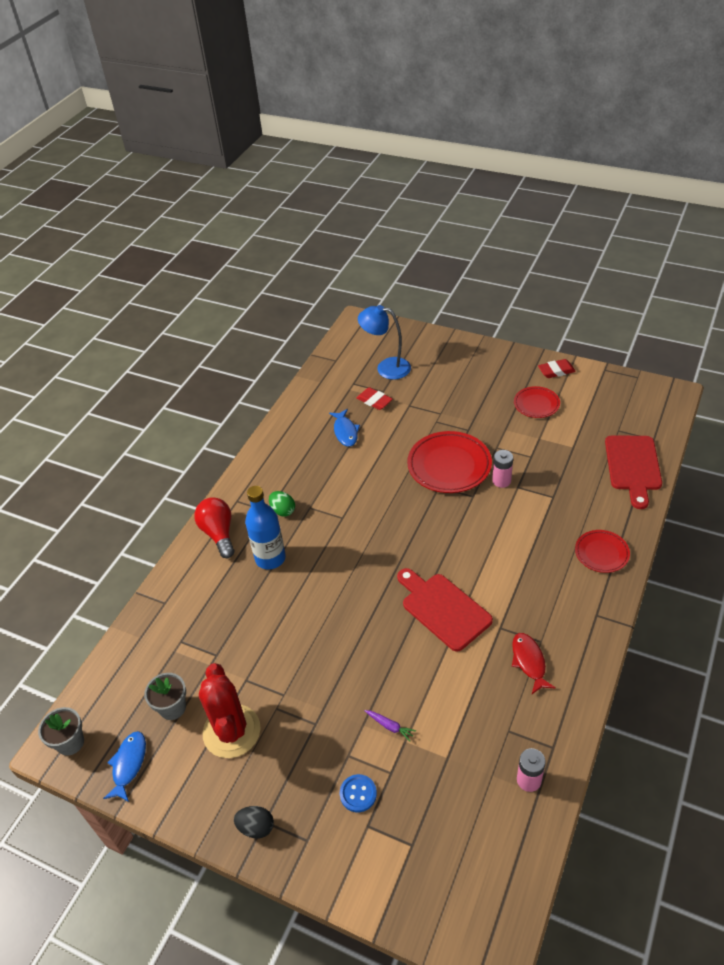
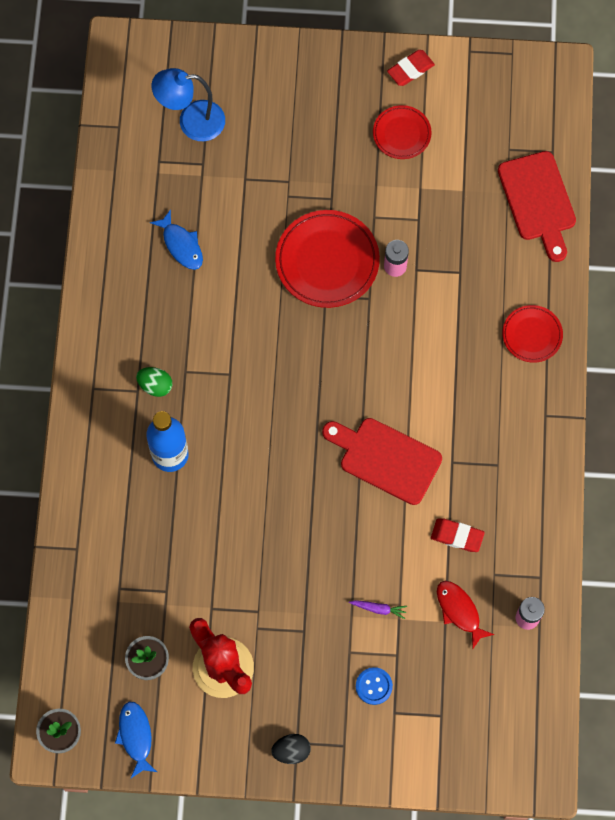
camera: 25 degrees left, 25 degrees up
(219, 533) = (94, 440): red light bulb -> none
(374, 401) = (198, 184): red eraser -> red eraser (457, 536)
(529, 662) = (492, 492): red fish -> red fish (459, 611)

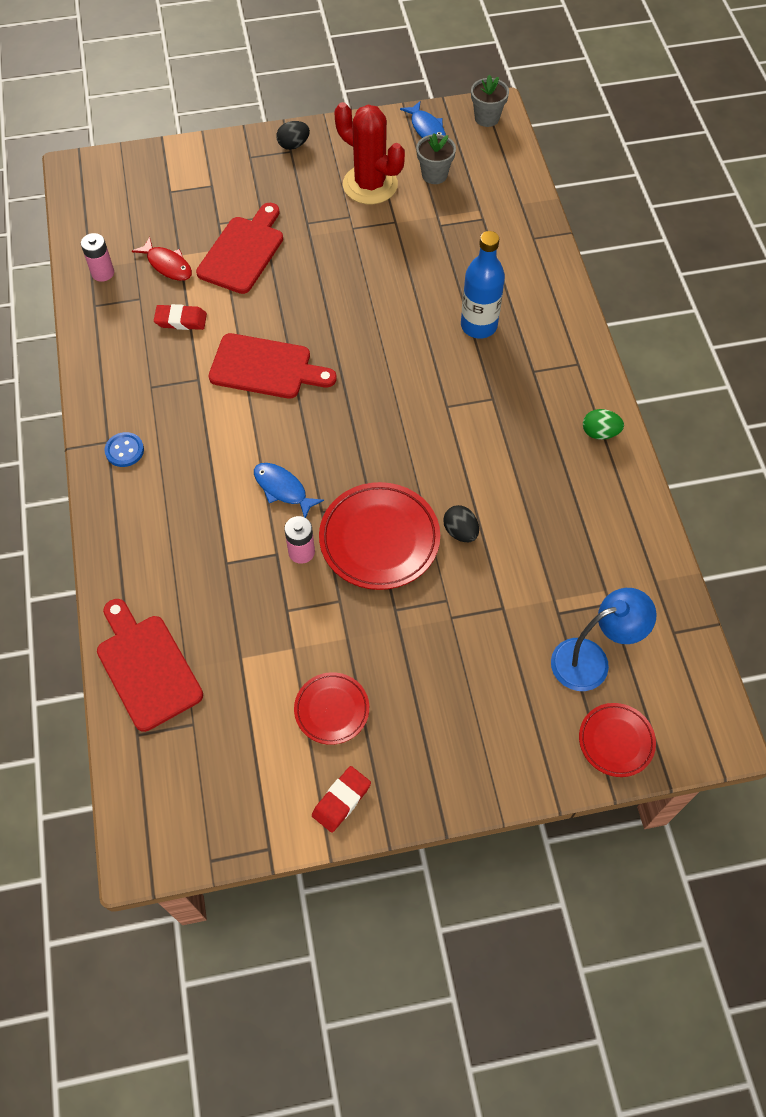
camera: 165 degrees right, 10 degrees down
(155, 385) = (517, 379): green egg -> green egg (599, 433)
(181, 245) = (546, 518): blue fish -> blue fish (283, 489)
(257, 251) = (460, 531): none -> black egg
(374, 686) = (234, 199): blue button -> blue button (124, 450)
(379, 609) = (243, 251): purple carrot -> red cutting board
(532, 335) = (133, 516): red plate -> red plate (616, 741)

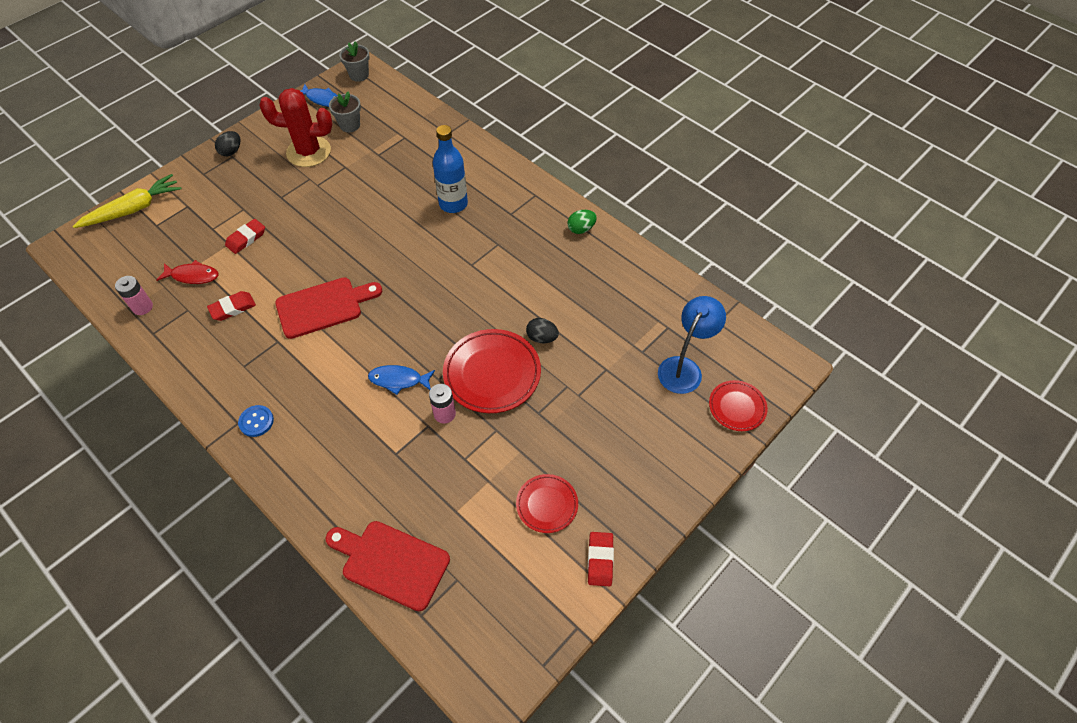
camera: 35 degrees left, 5 degrees down
(161, 163) = (134, 209): none -> yellow carrot
(243, 251) = (246, 238): red cutting board -> red eraser

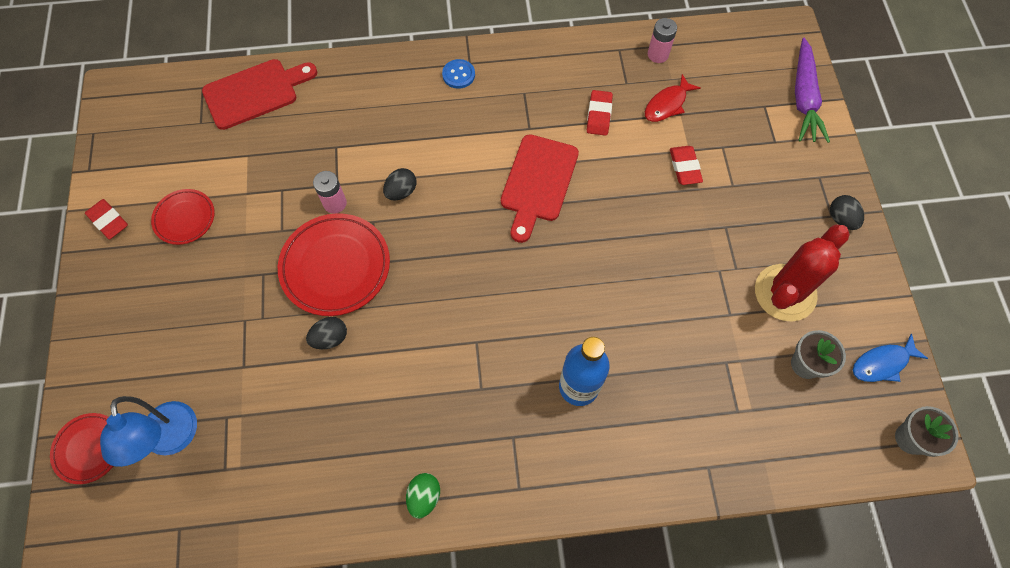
camera: 130 degrees right, 10 degrees up
(134, 209) = (804, 98): yellow carrot -> purple carrot
(399, 380) = (401, 191): blue fish -> black egg

